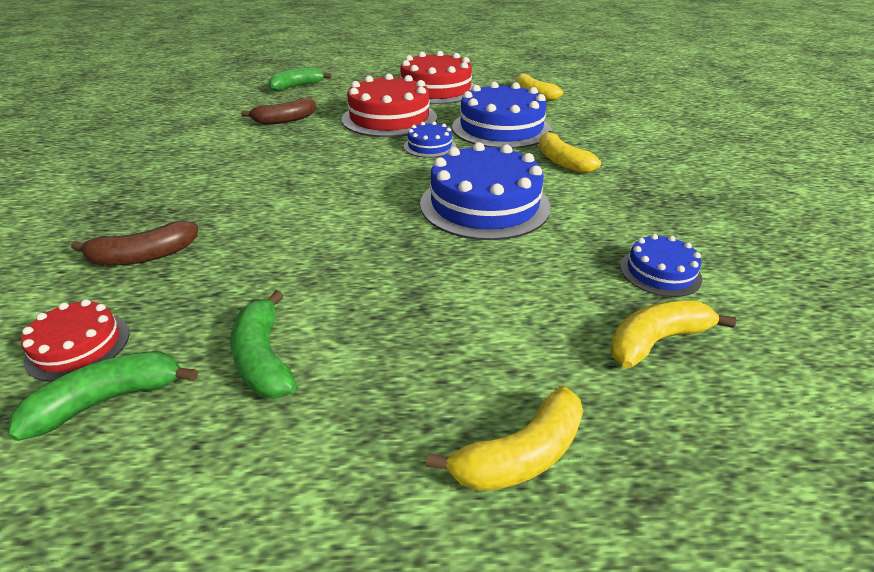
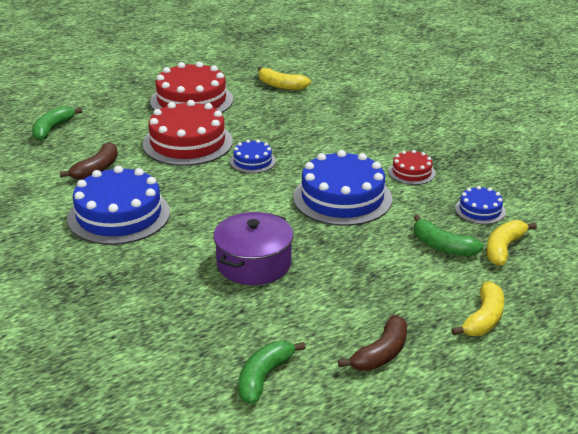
camera: 30 degrees left, 5 degrees down
(78, 346) = (203, 365): red cake -> red cake (411, 172)
(144, 256) = (157, 308): brown banana -> brown banana (381, 354)
(263, 358) = (319, 329): green banana -> green banana (442, 246)
(301, 244) = (254, 264): none -> purple pot
(501, 128) = (289, 128): blue cake -> blue cake (119, 215)
(562, 161) = (361, 148): yellow banana -> none

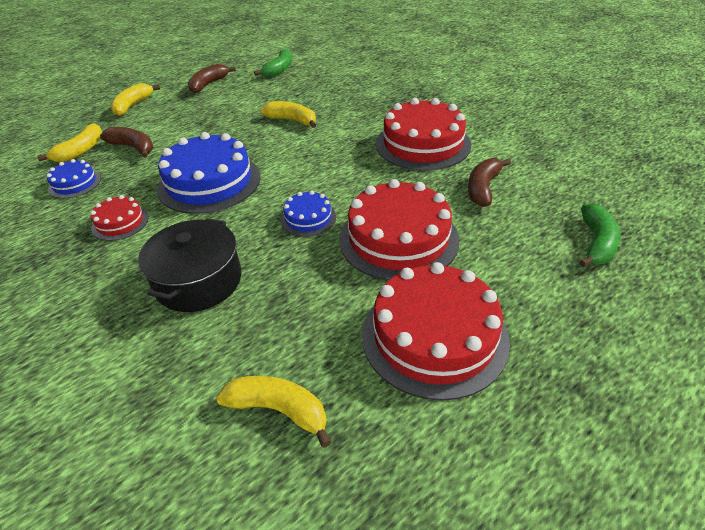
camera: 175 degrees right, 10 degrees up
(119, 215) = (423, 144): blue cake -> red cake
(254, 264) = (292, 120): purple pot -> yellow banana
(334, 133) = (198, 281): none -> black pot
(442, 246) = (133, 147): green banana -> brown banana

